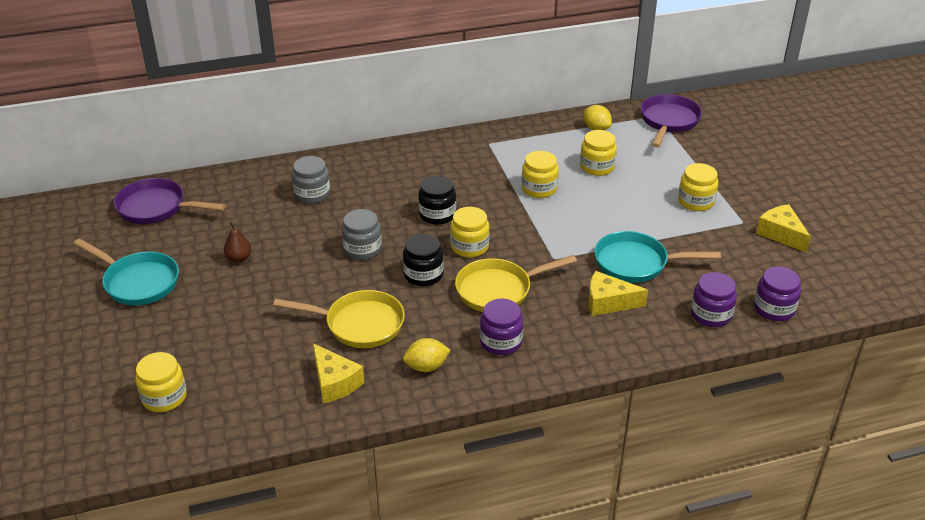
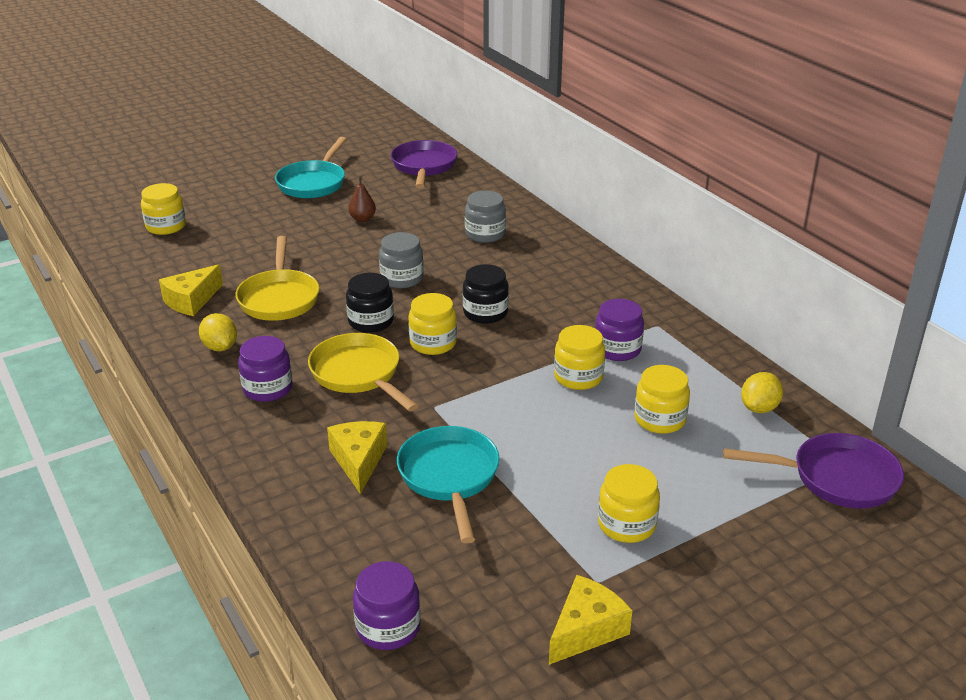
camera: 75 degrees right, 5 degrees down
(711, 314) = (357, 558): purple jar -> purple jar (617, 349)

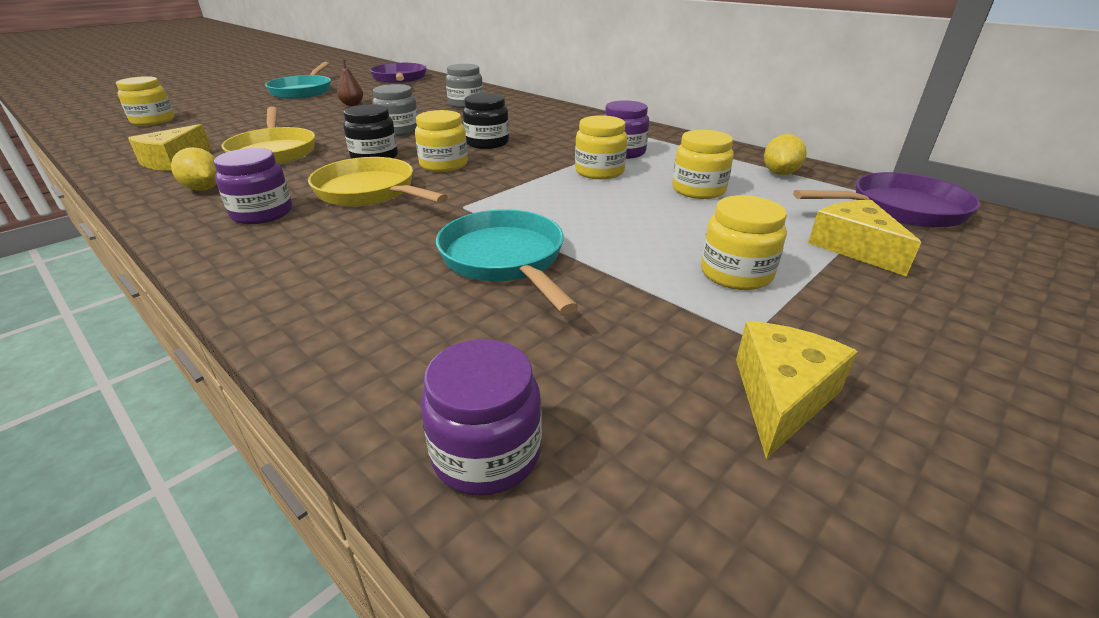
camera: 15 degrees left, 0 degrees up
(359, 461) = (386, 260): yellow cheese -> yellow cheese (854, 247)

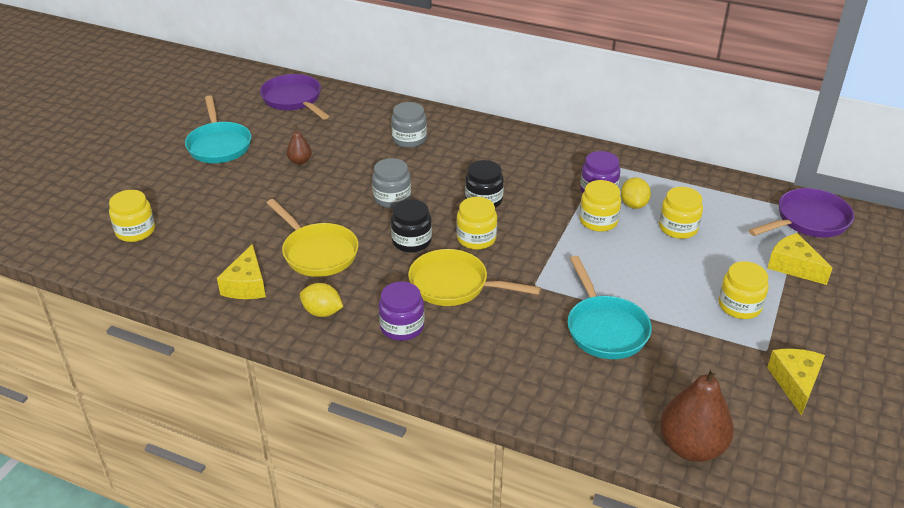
camera: 20 degrees left, 5 degrees up
(486, 453) = (691, 447): purple jar -> brown pear
(505, 260) = (605, 329): turquoise pan -> turquoise pan turned 150 degrees counterclockwise
(780, 173) = (722, 195): yellow lemon -> yellow lemon (633, 204)

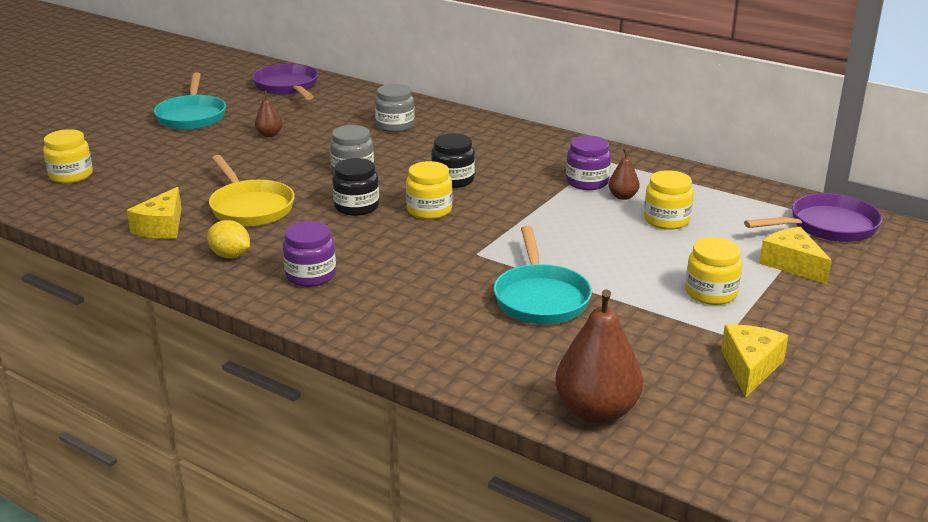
camera: 10 degrees right, 10 degrees down
(454, 285) = (385, 246): yellow pan -> none
(598, 221) = (575, 207): yellow jar -> none
(633, 204) = (623, 196): yellow lemon -> brown pear

